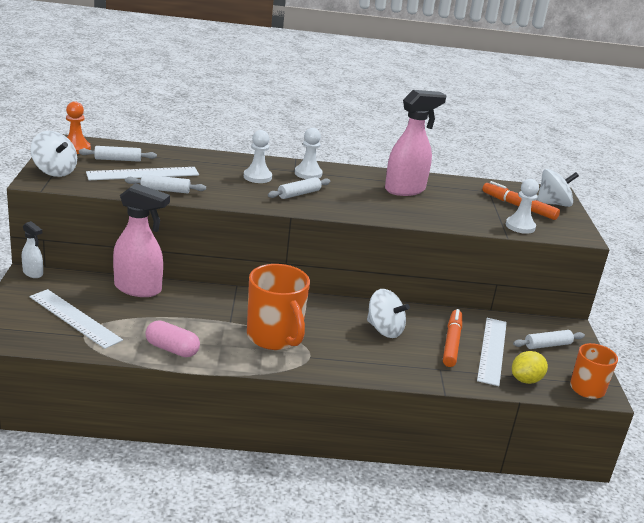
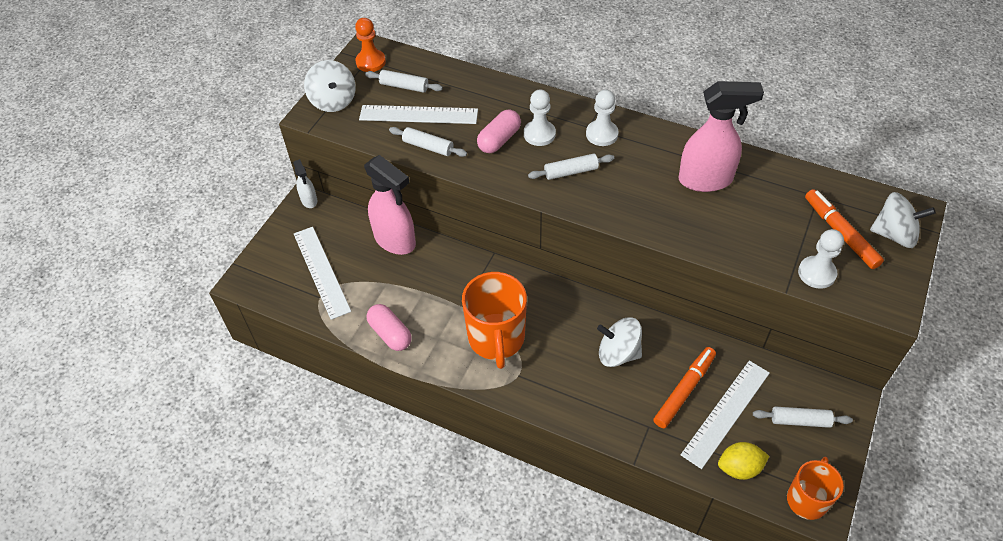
camera: 30 degrees right, 25 degrees up
(226, 182) = (499, 140): none -> pink capsule
(384, 330) = (618, 353): white spinning top -> white spinning top turned 135 degrees clockwise

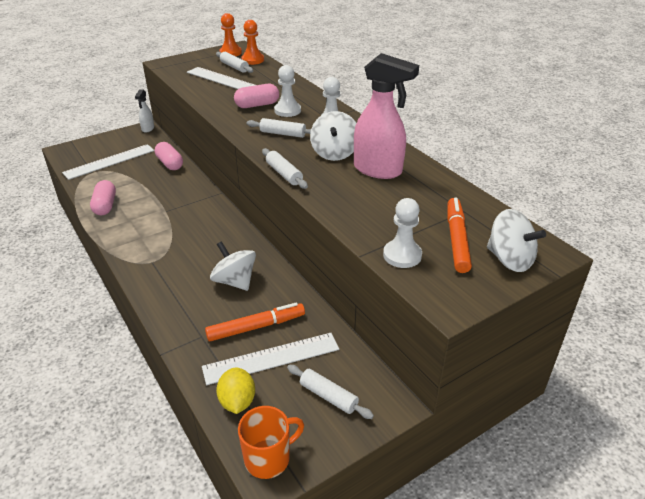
camera: 30 degrees right, 15 degrees down
(321, 271) = (109, 161): white ruler -> white ruler turned 45 degrees clockwise
(333, 101) = (185, 61): white spinning top -> white spinning top (334, 153)
(395, 241) = (170, 164): pink spray bottle -> pink capsule
(411, 64) = (252, 60): none -> orange pawn
(428, 147) = (208, 94): white rolling pin -> white rolling pin (284, 174)
(496, 339) = (164, 236): orange mug -> none
(739, 468) = (237, 401): yellow lemon -> yellow lemon turned 60 degrees clockwise

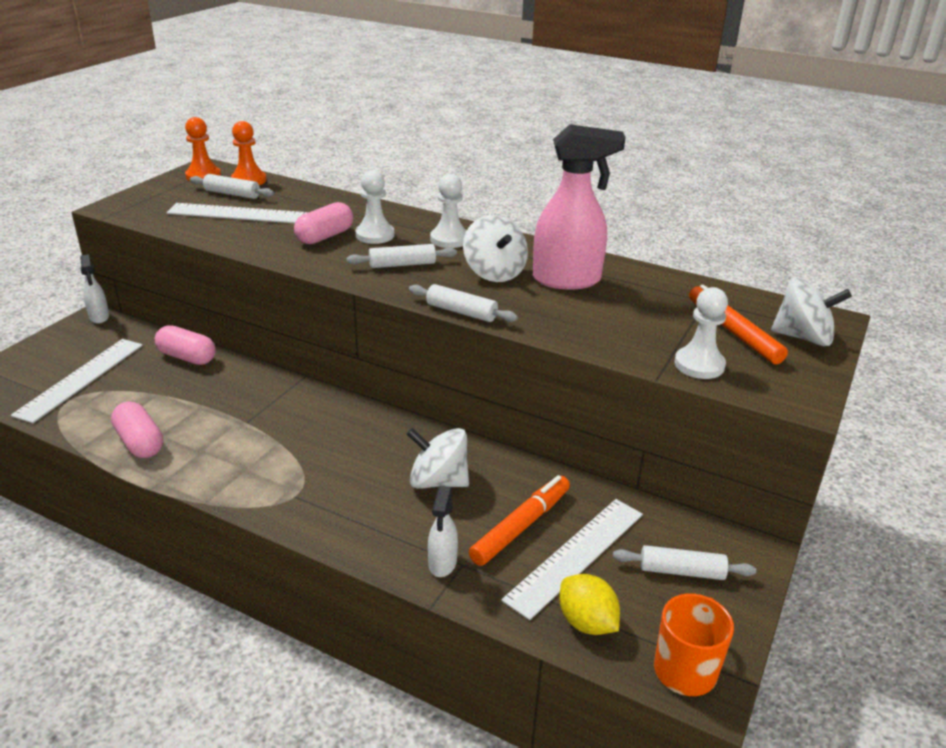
camera: 30 degrees left, 5 degrees down
(190, 331) = (442, 564): none -> white spray bottle

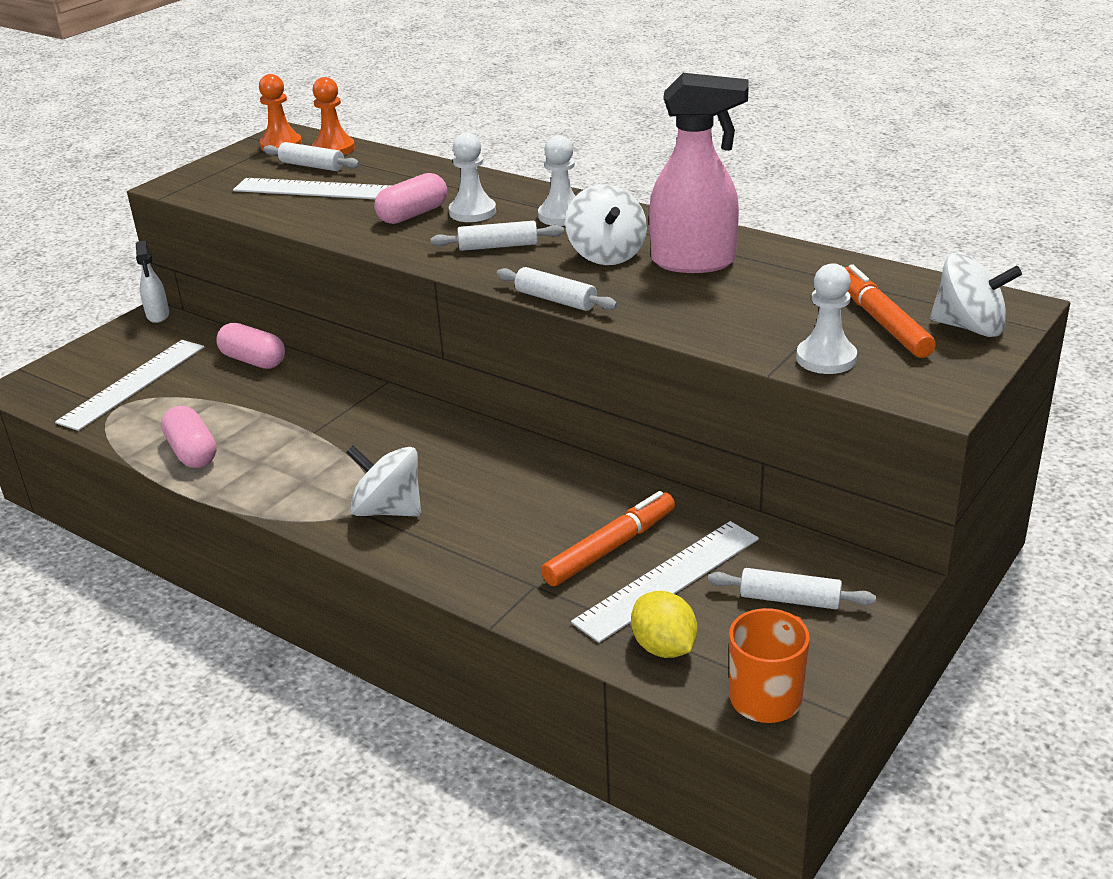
camera: 10 degrees right, 0 degrees up
(438, 481) = (523, 498): white spinning top -> white spinning top (388, 510)
(442, 564) = (511, 584): white spray bottle -> none

